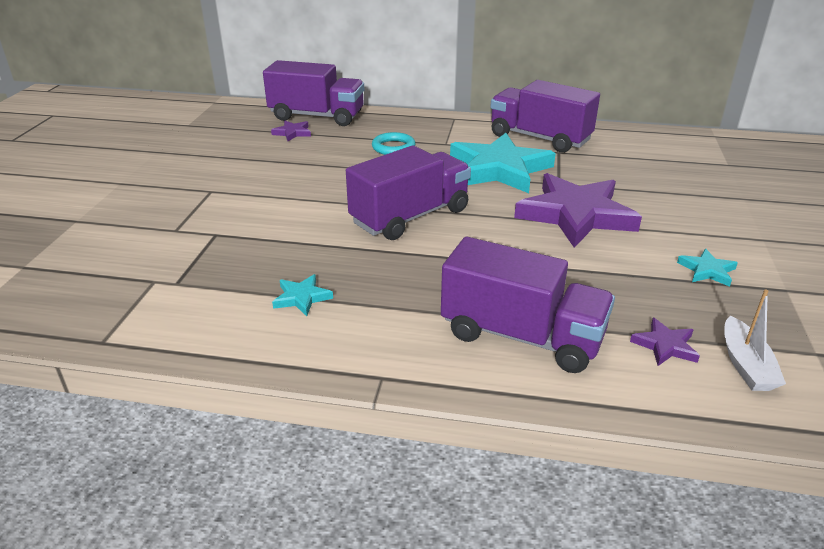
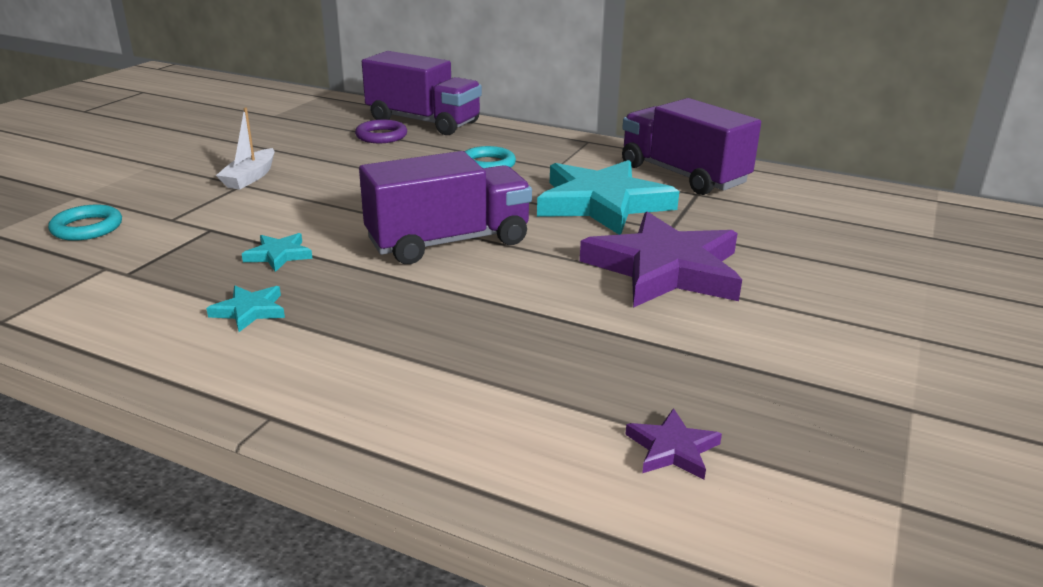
camera: 15 degrees right, 5 degrees down
(108, 248) = (87, 228): none -> turquoise ring
(292, 133) = (381, 136): purple star -> purple ring
(521, 336) = (482, 401): purple truck -> none
(707, 270) = (805, 364): turquoise star -> turquoise star (279, 255)
(745, 365) = (776, 497): white boat -> white boat (250, 177)

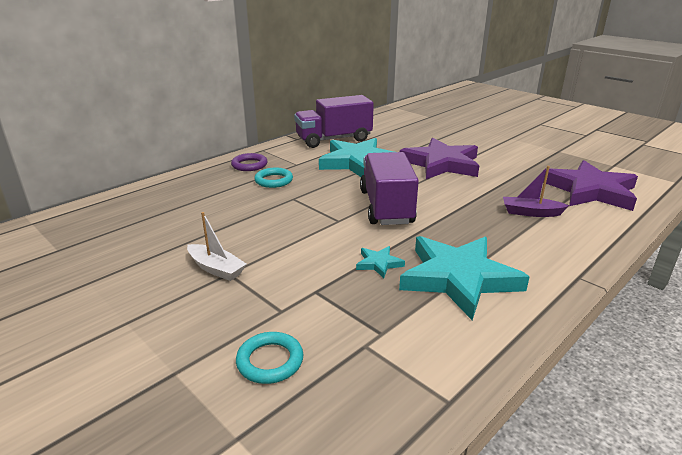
camera: 70 degrees left, 0 degrees up
(249, 311) = (458, 278): turquoise star -> turquoise star, size x2.40
(381, 136) = (178, 207): purple ring -> purple ring (249, 165)
(423, 122) = (165, 189): purple truck -> none
(501, 368) = (531, 213): none -> purple boat
(672, 449) = (590, 191): purple star -> purple star, size x2.40

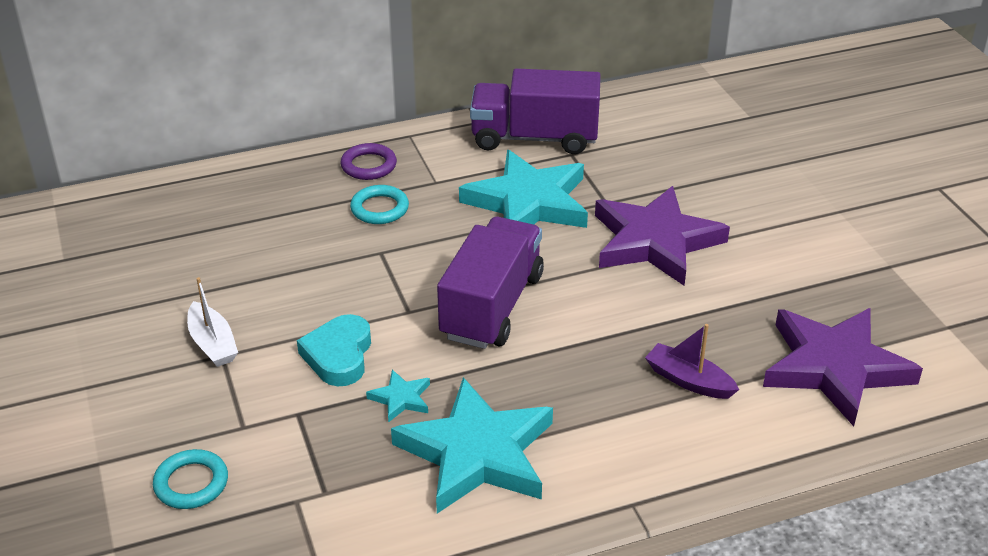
camera: 25 degrees right, 10 degrees up
(314, 252) = (339, 355): none -> turquoise heart

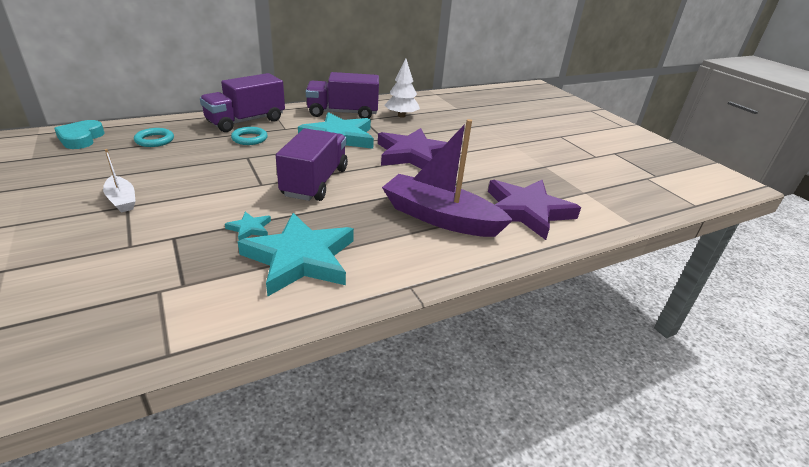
camera: 10 degrees left, 5 degrees down
(191, 483) = (76, 281): turquoise ring -> turquoise ring (154, 140)
(339, 355) = (210, 206): turquoise heart -> turquoise heart (81, 138)
(368, 165) = (246, 121): purple ring -> purple truck
(641, 142) = (401, 116): none -> white tree
(688, 380) = (440, 218): purple boat -> purple boat, size x2.08

